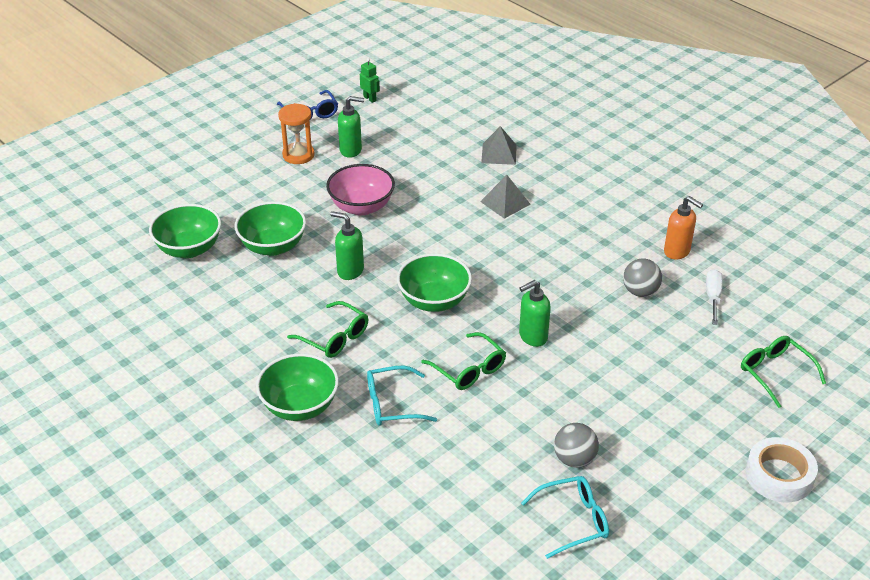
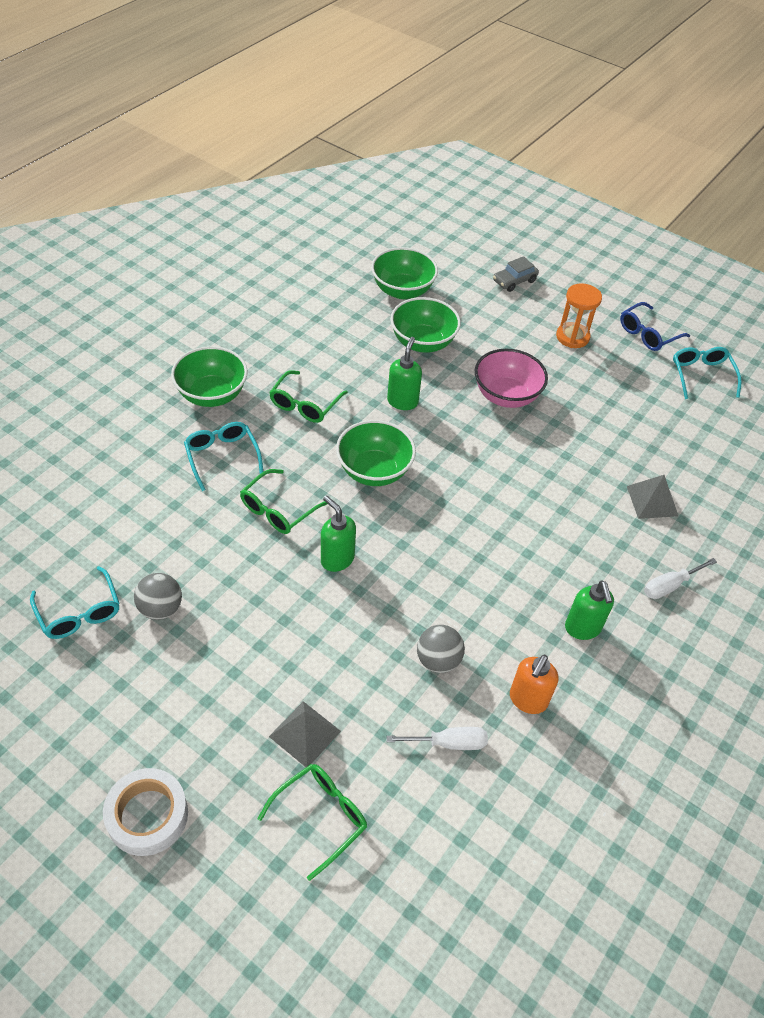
camera: 75 degrees right, 10 degrees up
(206, 174) = (514, 281): none -> grey car
(351, 150) = (599, 374): green soap dispenser -> green soap dispenser (583, 628)
(370, 98) = (702, 376): green robot -> turquoise glasses
(505, 203) = (560, 515): grey pyramid -> grey pyramid (305, 733)
(581, 164) = (670, 586): none -> white screwdriver

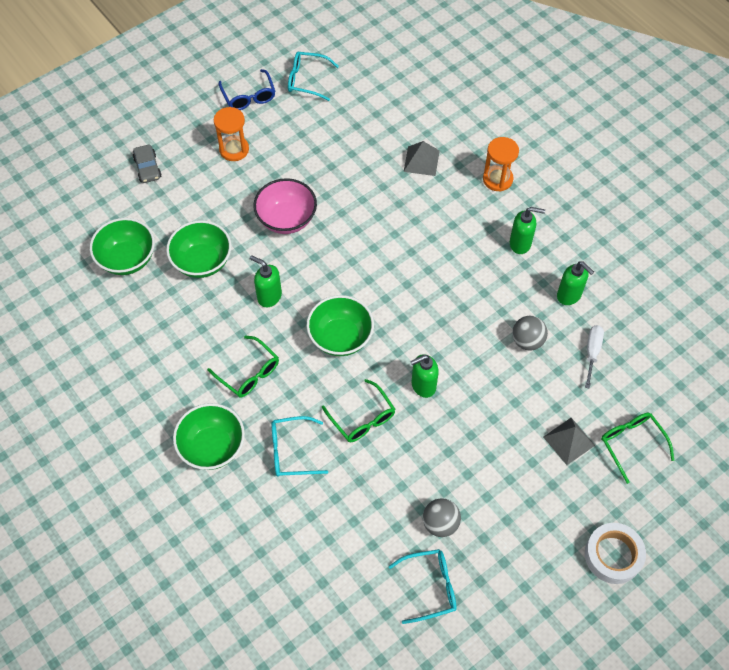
camera: 70 degrees left, 10 degrees up
(527, 700) = (569, 295): orange soap dispenser -> green soap dispenser
(670, 586) = (497, 179): white screwdriver -> orange hourglass

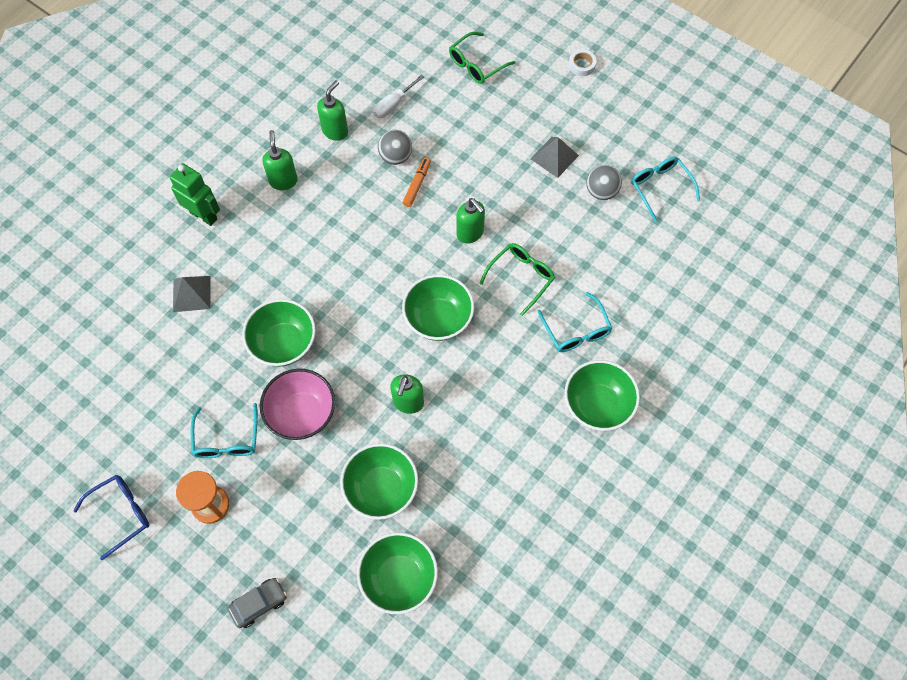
camera: 105 degrees left, 5 degrees up
(248, 372) = (505, 396): green glasses -> none
(307, 80) = (84, 449): turquoise glasses -> turquoise glasses (227, 439)
(354, 217) = (284, 344): none -> green bowl
(490, 352) = (417, 185): none -> orange marker
(497, 179) = (204, 215): orange hourglass -> green robot
(568, 441) = (489, 109): grey pyramid -> grey pyramid (554, 157)
(592, 352) = (393, 104): white screwdriver -> white screwdriver turned 45 degrees counterclockwise
(613, 555) = (581, 65): white tape -> white tape, size x0.55

